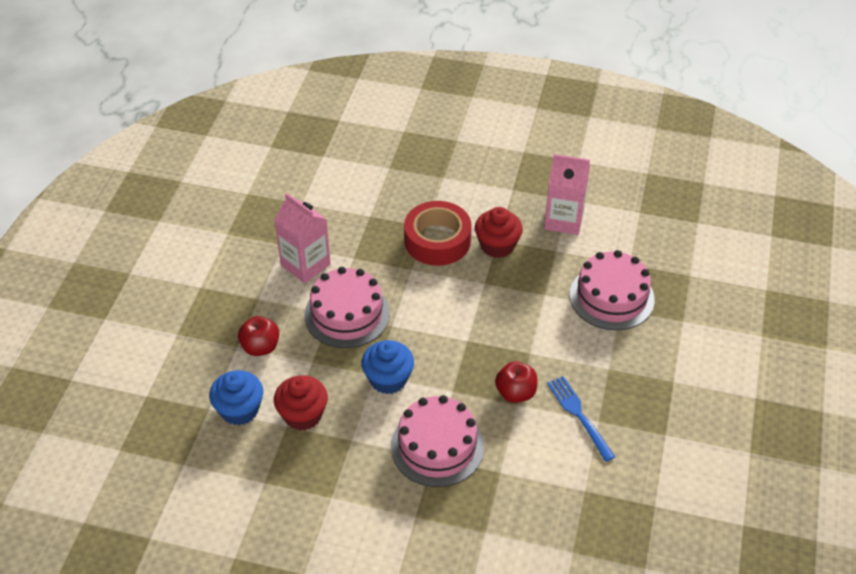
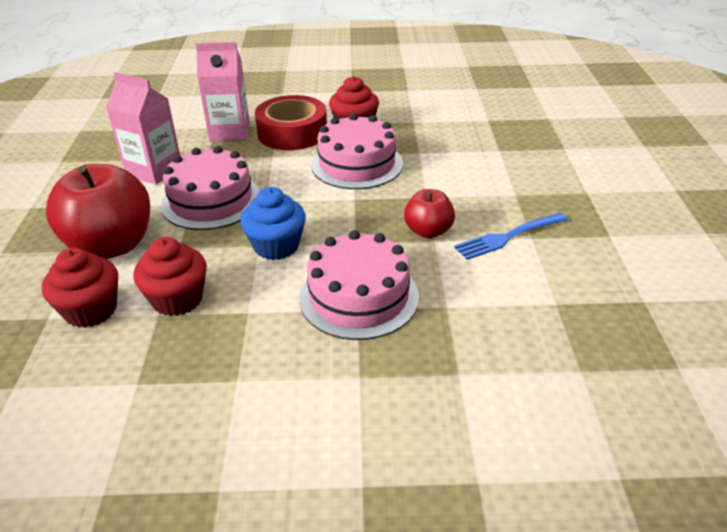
camera: 15 degrees left, 10 degrees down
(239, 410) = (91, 310): blue cupcake -> red cupcake
(260, 347) = (111, 245): red apple -> red apple, size x1.88
(563, 220) = (410, 102): pink carton -> pink carton (229, 132)
(579, 415) = (508, 237): blue fork -> blue fork turned 75 degrees counterclockwise
(611, 297) = (486, 143): pink cake -> pink cake (357, 164)

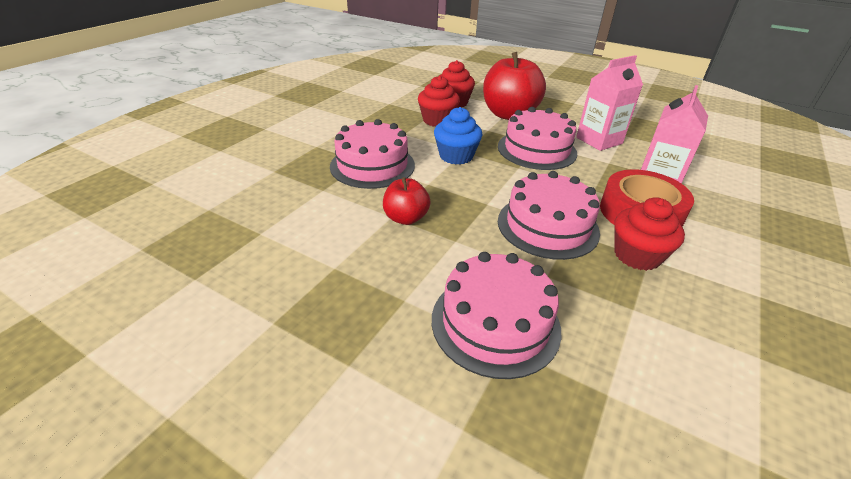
camera: 120 degrees right, 0 degrees up
(487, 158) = (495, 323): none -> pink cake
(508, 237) = (351, 254): blue fork -> none

